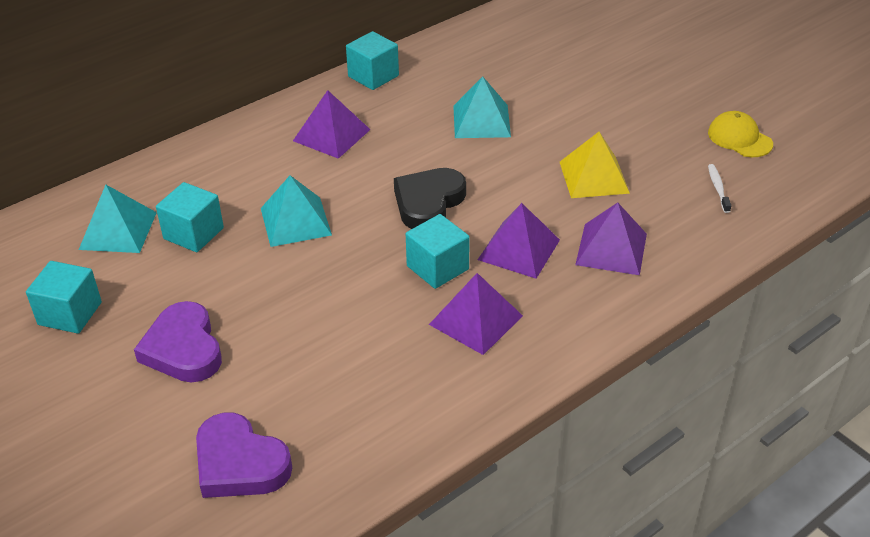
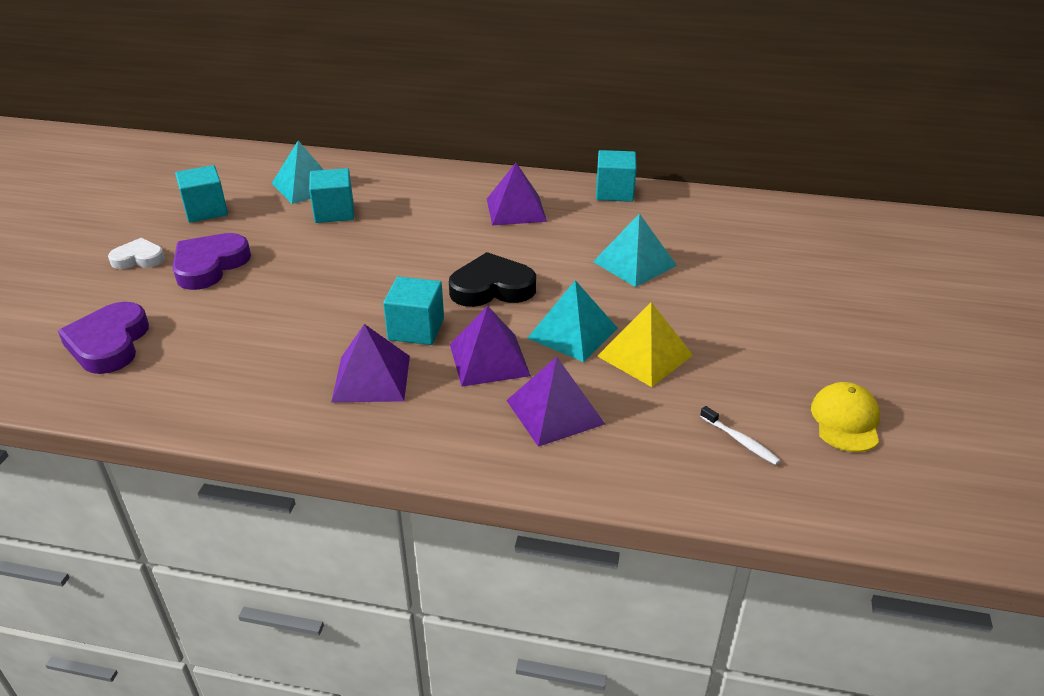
camera: 50 degrees right, 5 degrees down
(104, 393) = (138, 258): none -> white heart
(295, 221) = (395, 243): turquoise pyramid -> turquoise pyramid (572, 333)
(718, 188) = (740, 441): white toothbrush -> white toothbrush turned 90 degrees clockwise

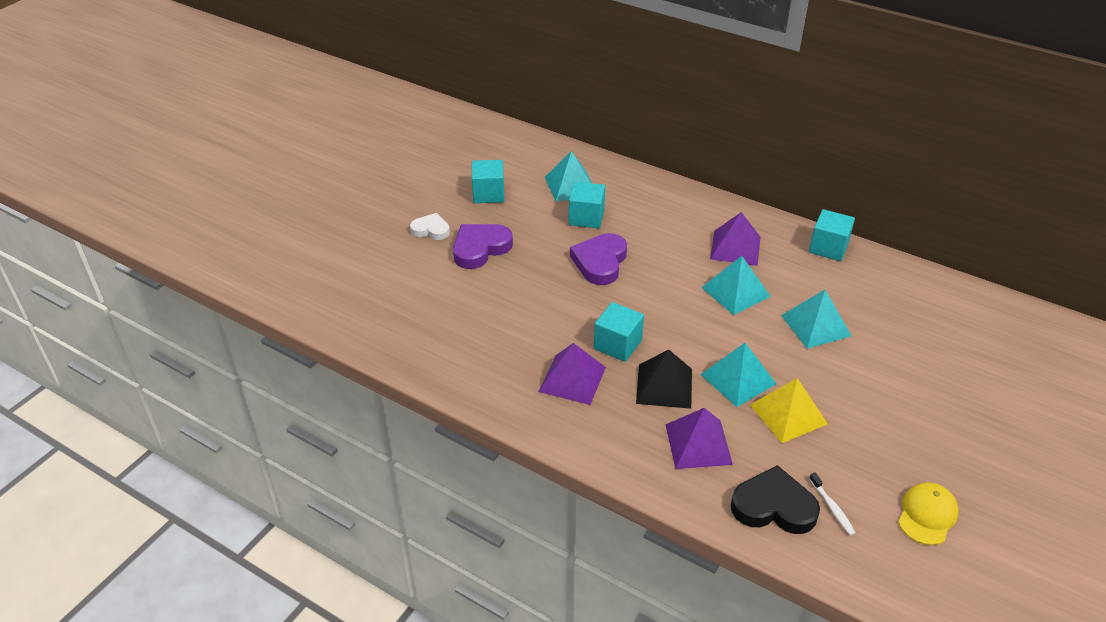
camera: 20 degrees right, 5 degrees up
(109, 343) = (397, 302): purple heart -> purple heart (600, 262)
(489, 359) = (664, 386): purple pyramid -> black pyramid
(492, 288) = (689, 321): black heart -> black heart (773, 506)
(533, 249) = (735, 291): none -> turquoise pyramid

